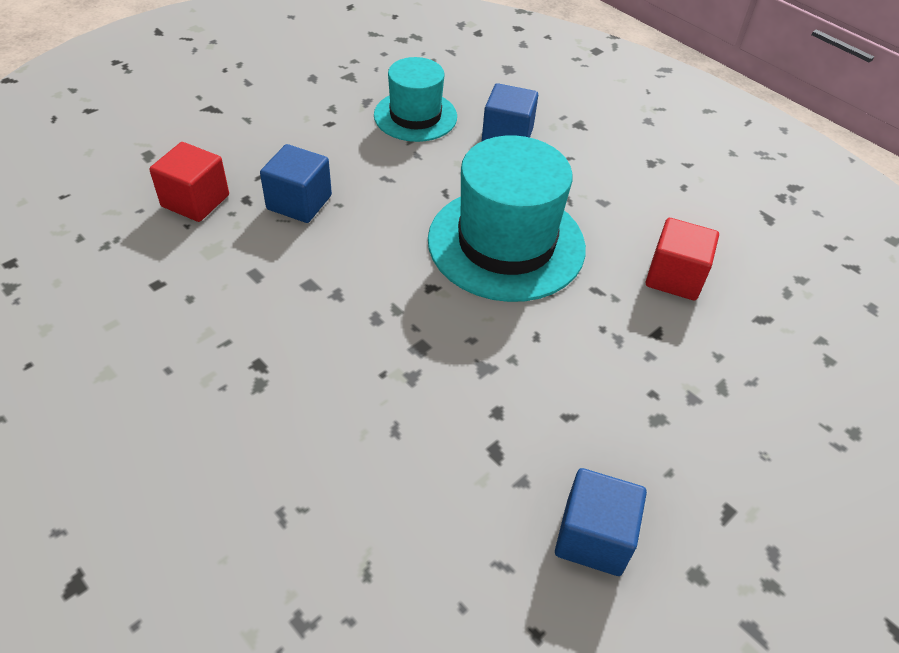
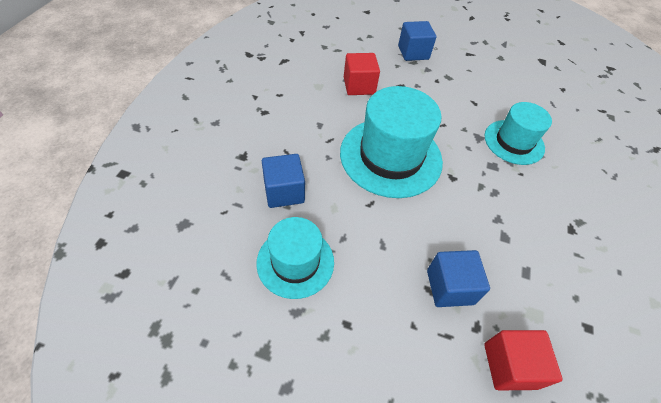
camera: 120 degrees left, 5 degrees up
(446, 411) = (514, 142): none -> turquoise hat
(593, 537) = (516, 84): blue cube -> blue cube (413, 52)

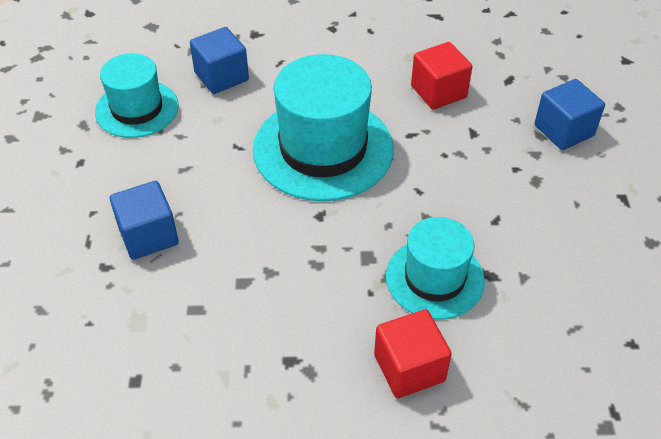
camera: 75 degrees right, 5 degrees down
(510, 365) = (66, 301): red cube -> red cube (409, 368)

